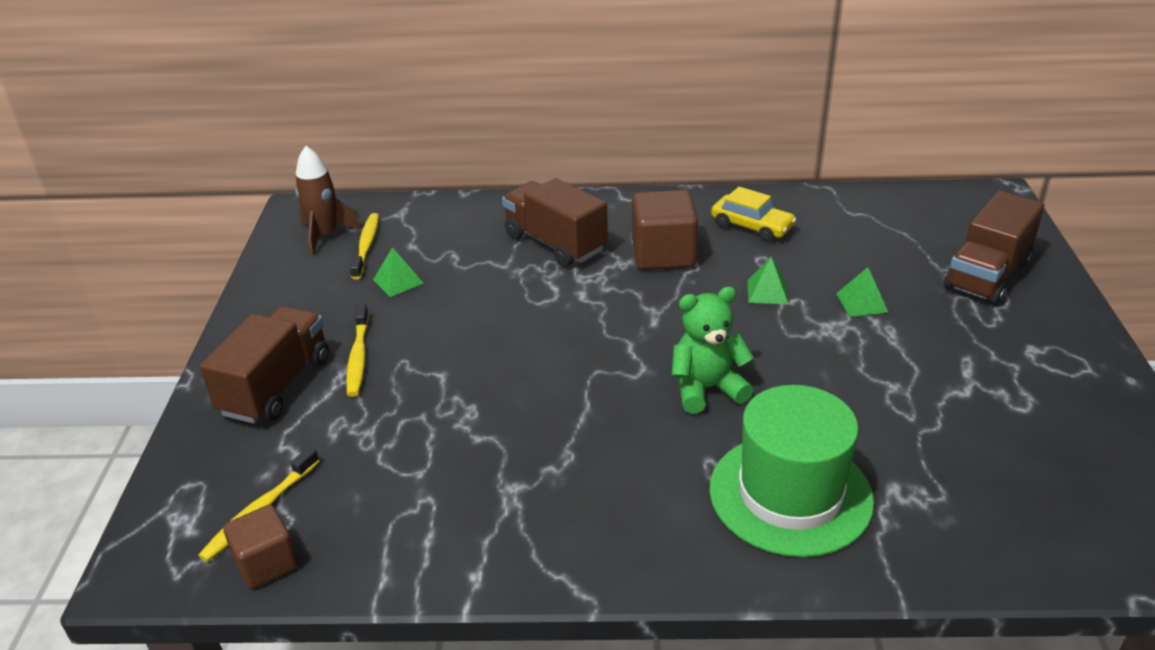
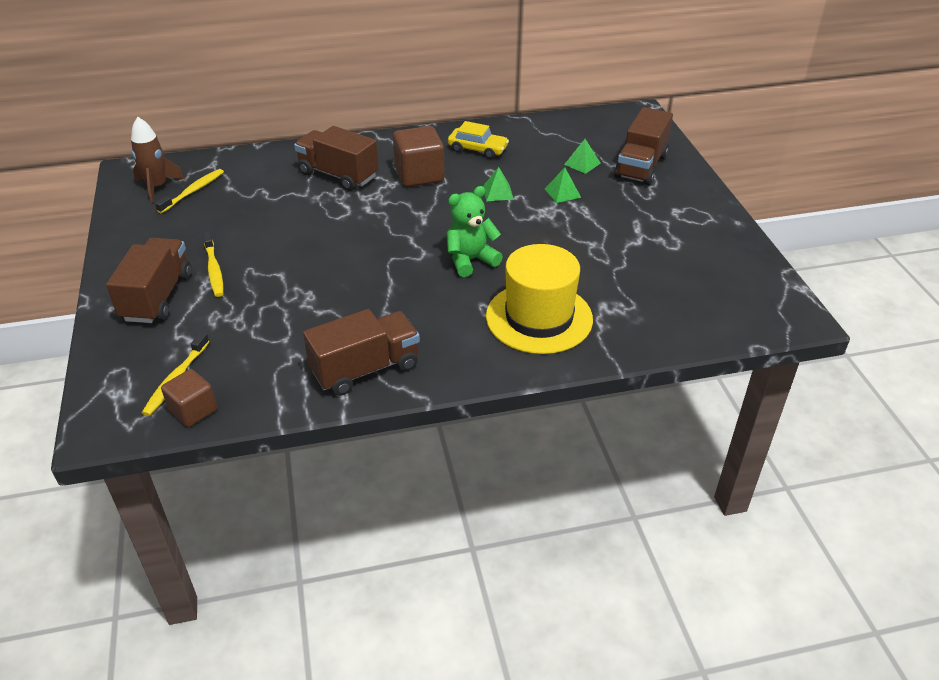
camera: 15 degrees left, 5 degrees up
(366, 246) = (193, 191): yellow toothbrush -> yellow toothbrush turned 45 degrees clockwise
(398, 281) = (227, 214): green pyramid -> green pyramid (582, 164)
(517, 537) = (365, 369): none -> brown truck
(790, 494) = (539, 318): green hat -> yellow hat

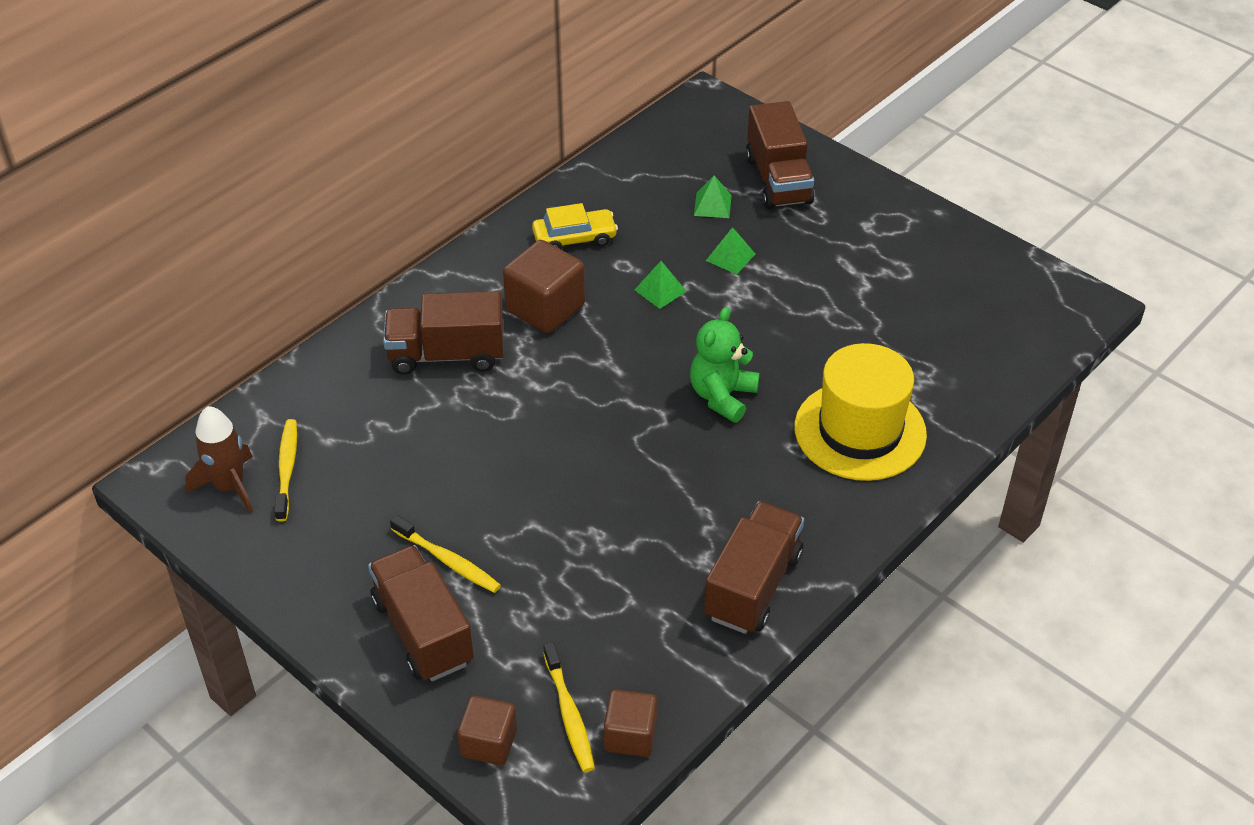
camera: 35 degrees left, 5 degrees up
(117, 370) = (489, 743): none -> brown cube

